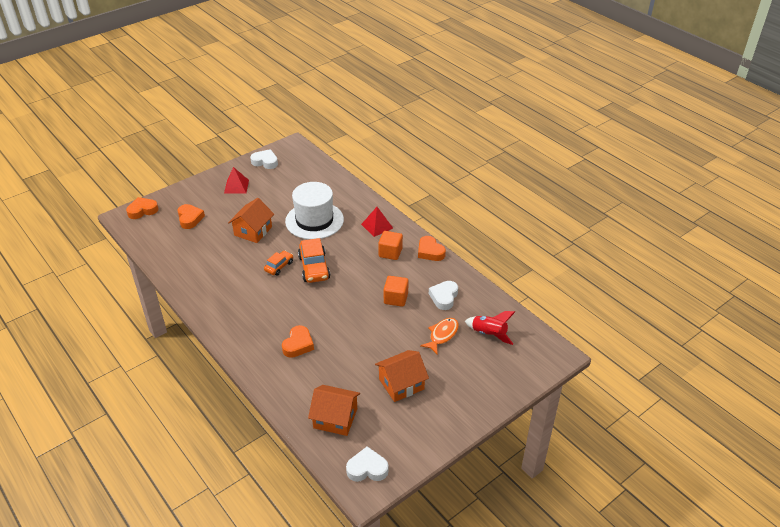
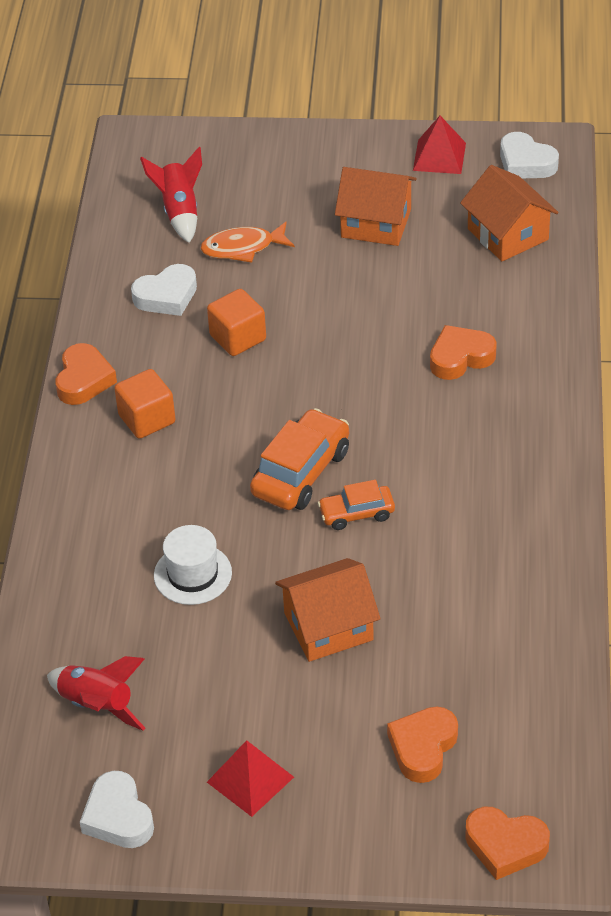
camera: 135 degrees left, 5 degrees up
(302, 178) = (97, 706): none -> red rocket
(314, 220) = (192, 574): white hat -> white hat, size x0.54
(377, 226) = (101, 486): red pyramid -> red pyramid (439, 156)

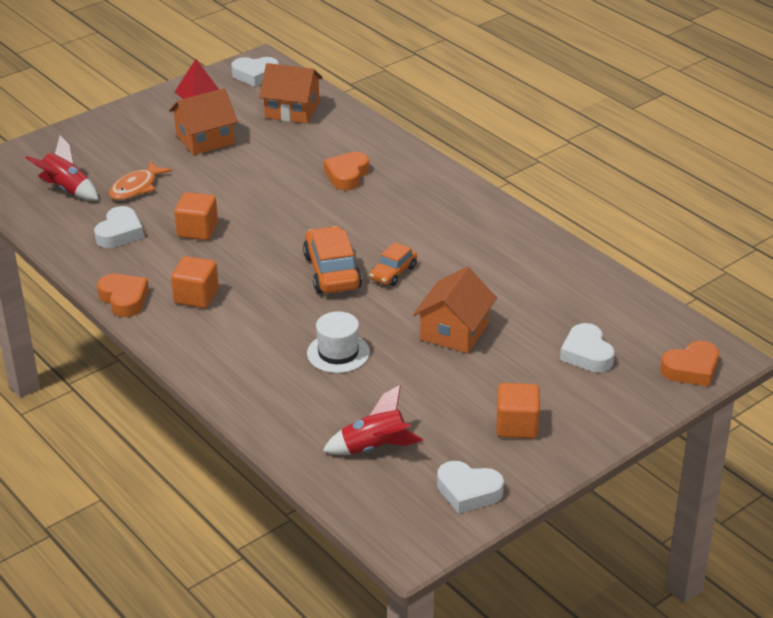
camera: 45 degrees left, 10 degrees down
(250, 779) = (517, 426): red pyramid -> orange cube
(423, 747) = (587, 354): orange heart -> white heart

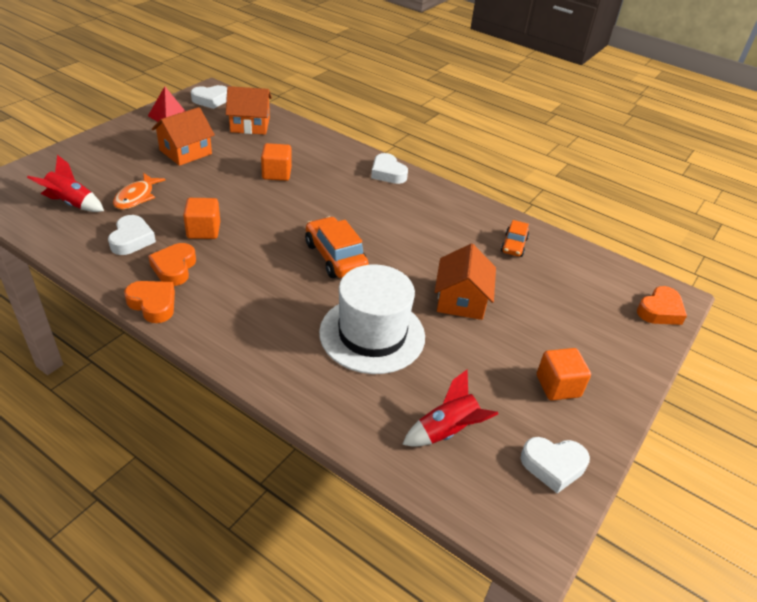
camera: 20 degrees left, 5 degrees up
(196, 296) = (222, 294): orange cube -> orange cube (277, 173)
(338, 353) = (372, 334): white hat -> white hat, size x1.84
(347, 175) = (314, 173): orange heart -> orange heart (174, 268)
(393, 273) = (387, 252): orange car -> orange car (514, 245)
(587, 354) = (575, 307): white heart -> white heart (387, 173)

